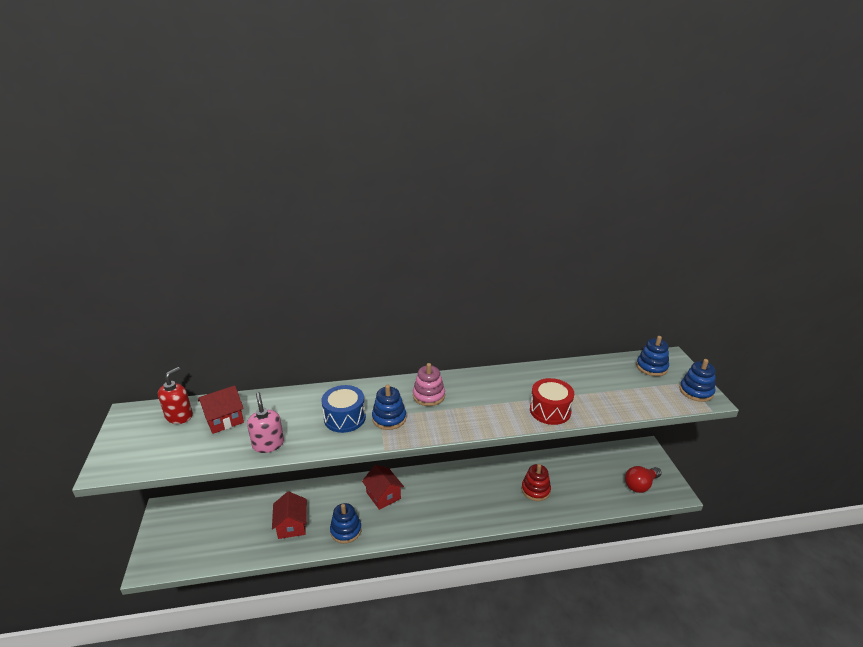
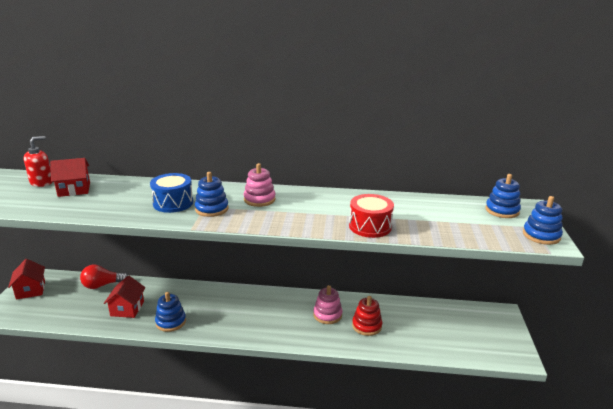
camera: 15 degrees right, 5 degrees down
(268, 444) = (96, 210): pink soap dispenser -> none
(383, 495) = (219, 302): red house -> red house (31, 290)
(495, 486) = (327, 315): none -> pink stacking toy
(640, 485) = (482, 343): red light bulb -> red light bulb (102, 285)

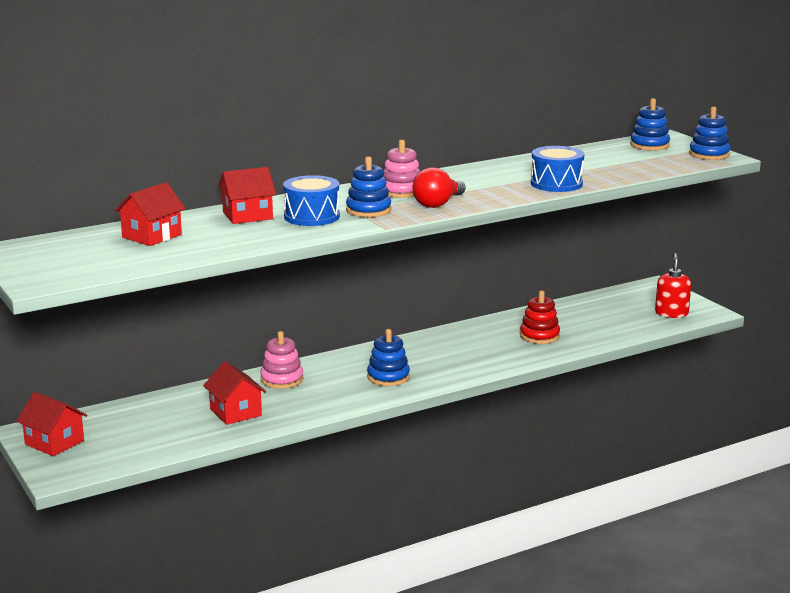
camera: 35 degrees left, 5 degrees down
(42, 182) = (84, 241): red soap dispenser -> red soap dispenser (671, 313)
(102, 285) = (153, 406): red light bulb -> red light bulb (438, 204)
(145, 190) = (247, 215): none -> red house
(171, 322) = (315, 403): blue stacking toy -> blue stacking toy (388, 377)
(327, 315) = (485, 341): pink stacking toy -> pink stacking toy (282, 379)
(370, 226) = (556, 184): red drum -> blue drum

